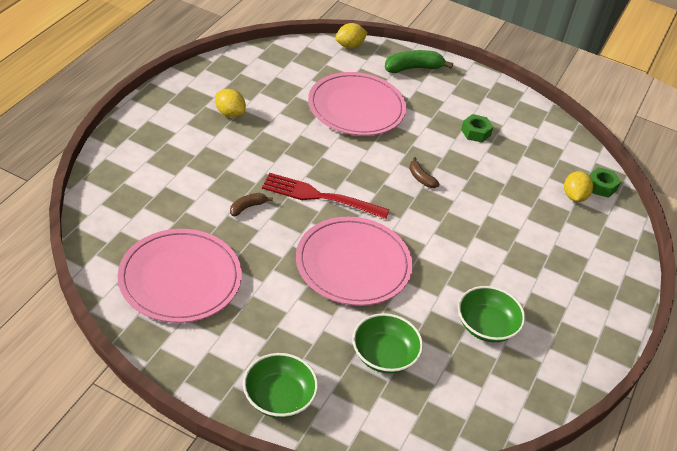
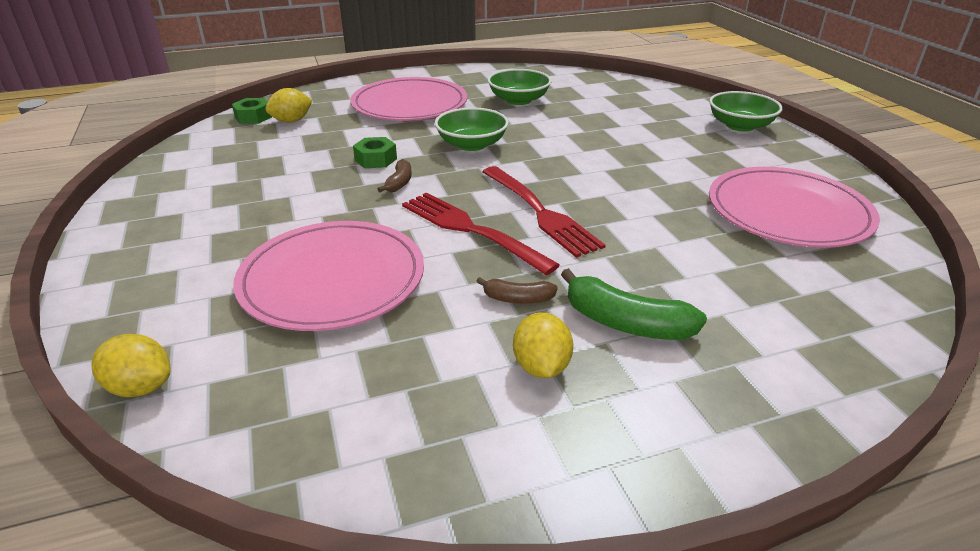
camera: 130 degrees left, 10 degrees down
(247, 207) = (645, 237): brown banana -> brown banana (517, 299)
(338, 164) = (471, 230): none -> red fork
(353, 264) = (579, 158): pink plate -> pink plate (409, 104)
(384, 355) = (624, 114): green bowl -> green bowl (472, 144)
(413, 68) = (144, 292): green banana -> green banana (625, 323)
(475, 132) = (255, 191): green nut -> green nut (376, 159)

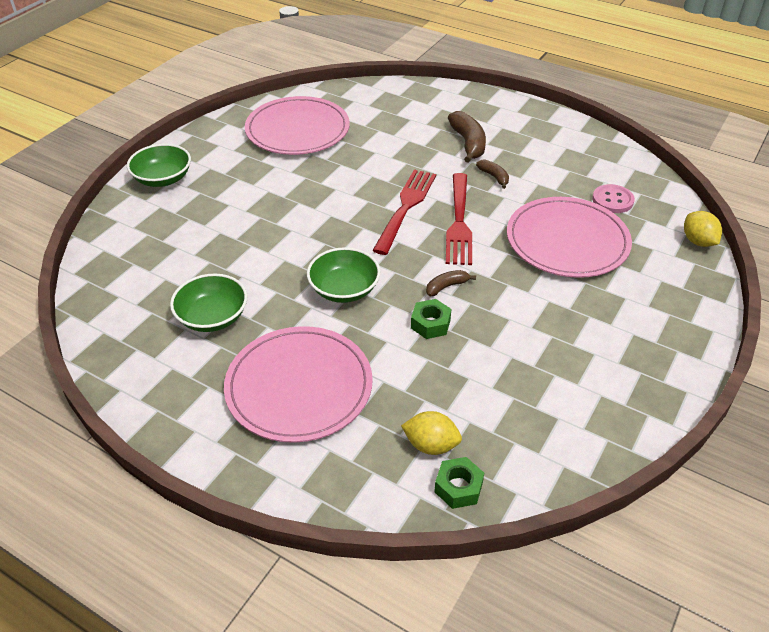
camera: 130 degrees left, 10 degrees up
(325, 372) = (612, 200): none -> pink button
(541, 367) = (525, 152): yellow lemon -> none
(625, 323) = (468, 143): green banana -> brown banana

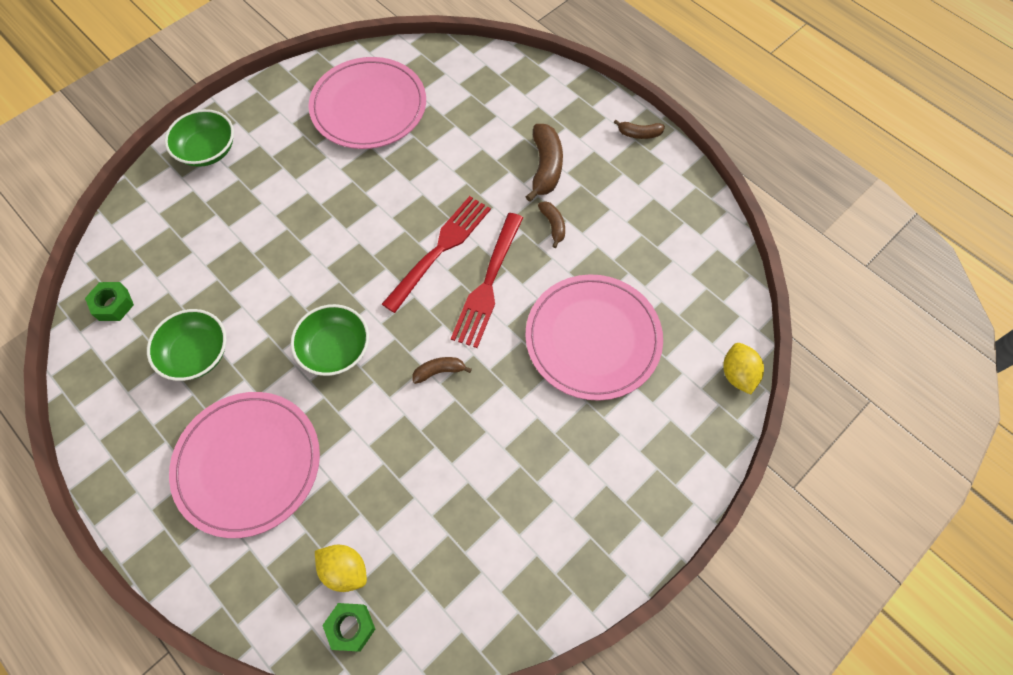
camera: 15 degrees right, 20 degrees up
(430, 324) = (403, 417): green nut -> green nut (113, 305)
(533, 112) = (639, 134): none -> brown banana
(612, 200) = (670, 290): pink button -> none

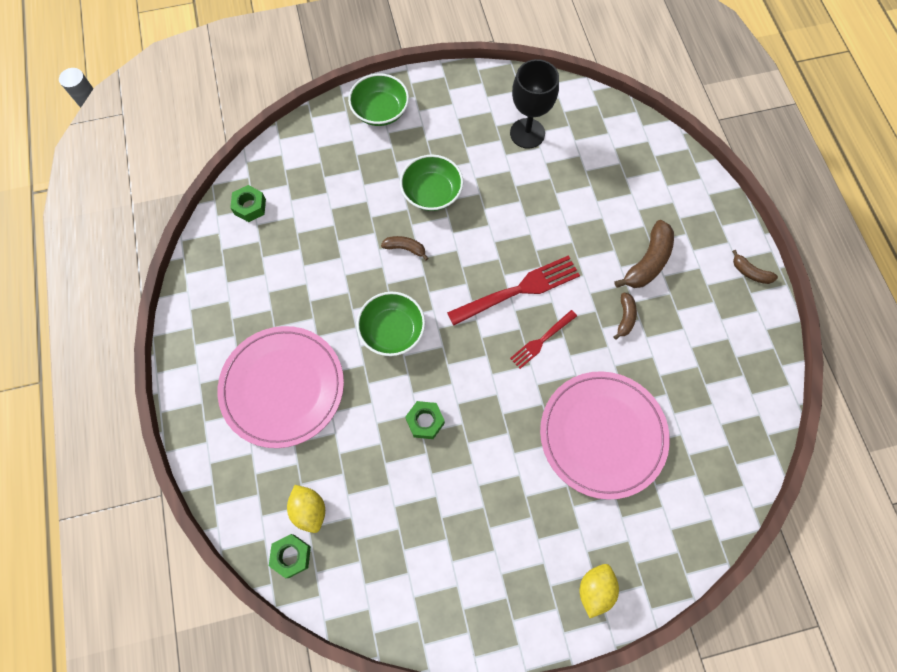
camera: 30 degrees right, 5 degrees up
(196, 354) = (289, 278): green bowl -> green bowl (432, 193)
(369, 107) = (527, 133): pink plate -> black goblet
(417, 417) = (425, 421): none -> green nut
(439, 371) = (462, 393): brown banana -> brown banana (405, 248)
(488, 284) = (541, 340): red fork -> red fork, size x0.57
(737, 374) = (710, 535): yellow lemon -> yellow lemon (595, 589)

